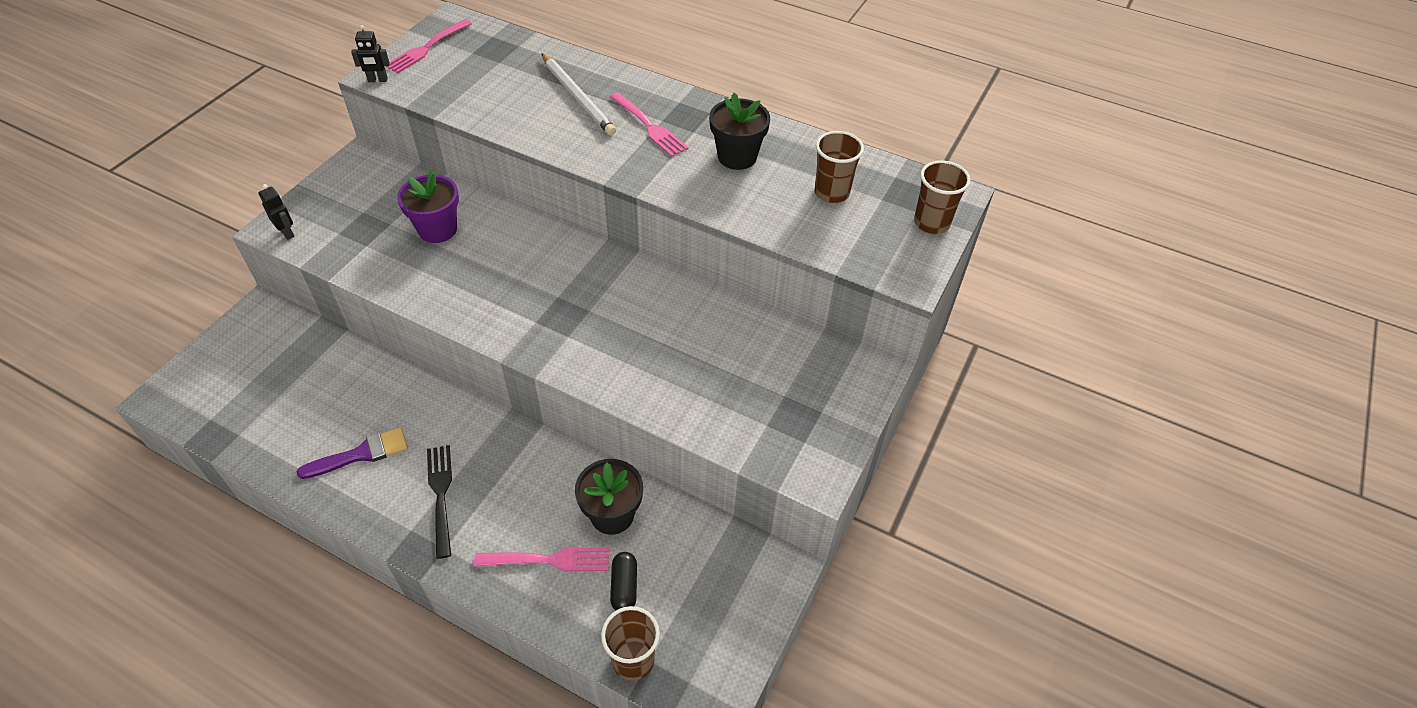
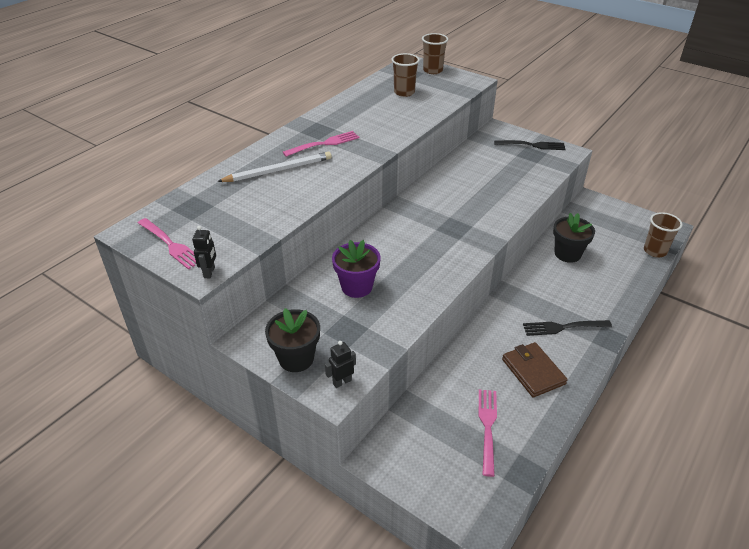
camera: 80 degrees left, 10 degrees down
(361, 454) = (533, 371): purple brush -> brown wallet
(547, 560) = (602, 280): pink fork -> pink fork (487, 428)
(624, 587) = (613, 252): black capsule -> none
(737, 157) = (365, 116): black flower pot -> black flower pot (296, 358)
(826, 420) = (532, 145): none -> black fork

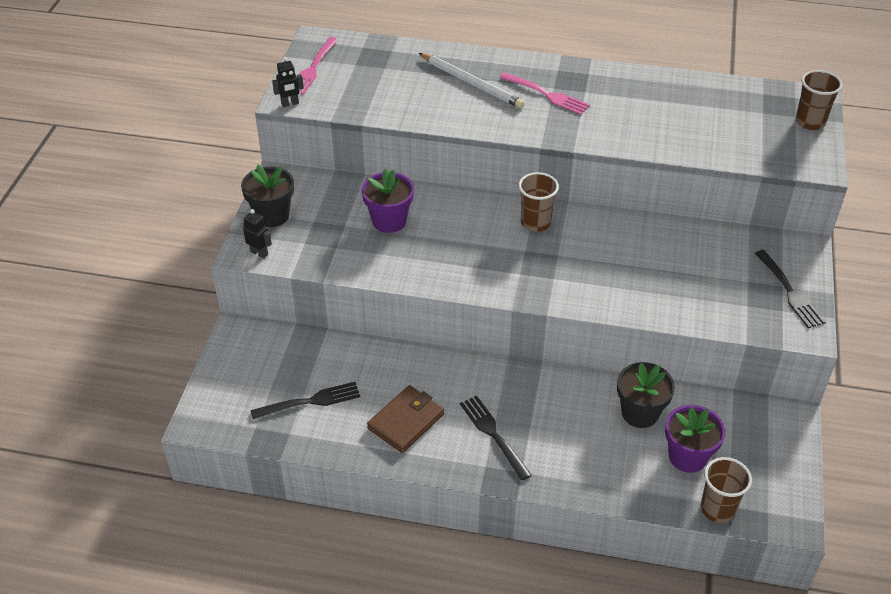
camera: 65 degrees right, 5 degrees up
(404, 92) = (722, 116): brown cup -> brown cup (535, 223)
(487, 428) = (309, 402): pink fork -> black fork
(610, 248) = (687, 456): none -> purple flower pot

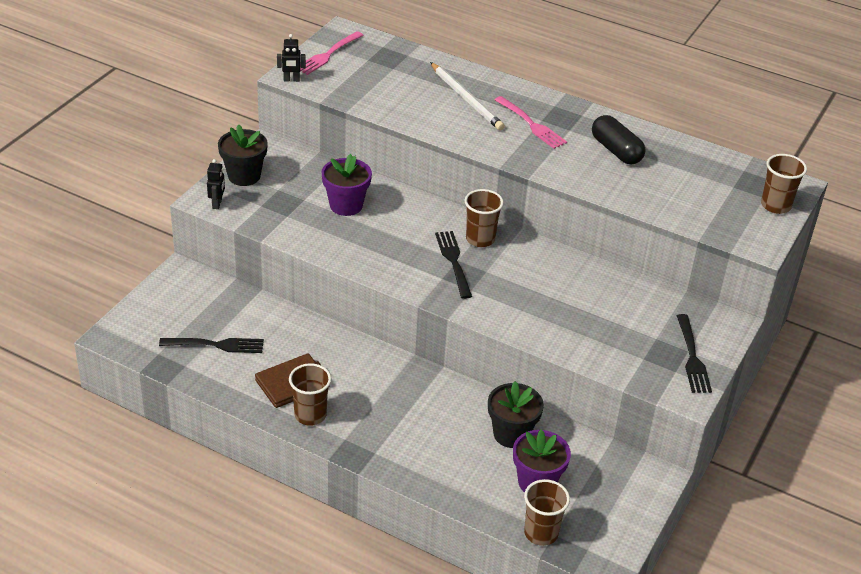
camera: 15 degrees right, 5 degrees down
(259, 253) = (217, 204): black robot -> black robot turned 45 degrees clockwise
(439, 450) = (310, 415): none -> brown cup
(494, 435) = (366, 416): black fork -> black fork (454, 262)
(639, 102) = (616, 151): none -> black capsule

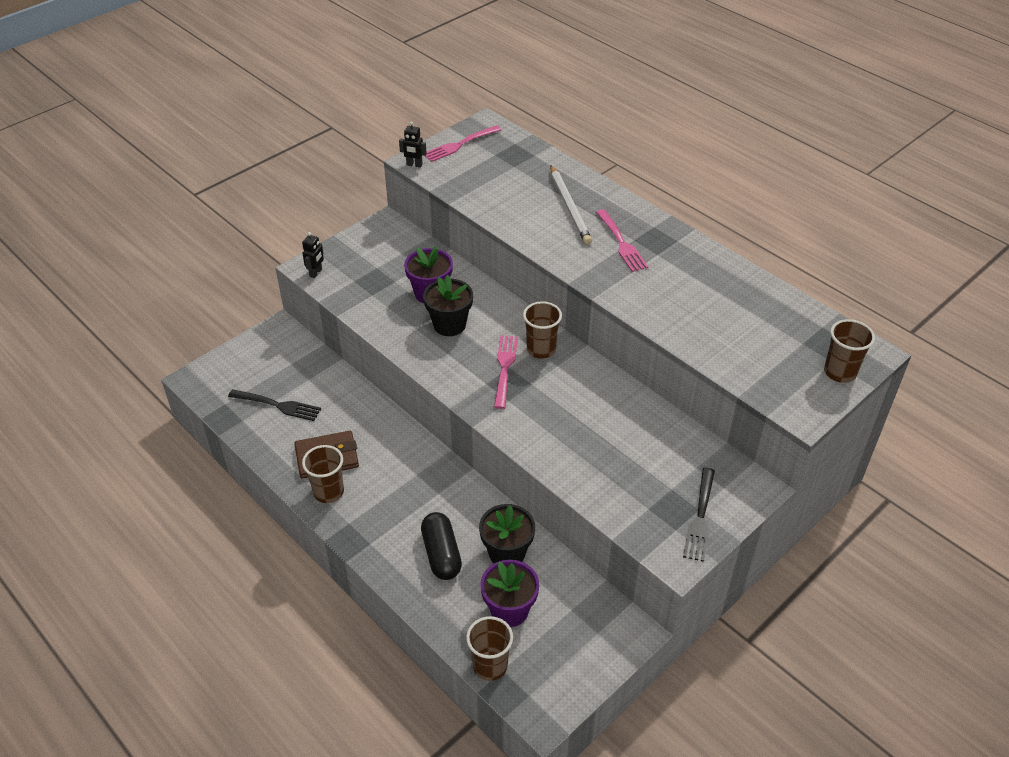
camera: 20 degrees right, 5 degrees up
(244, 176) = (352, 249): black flower pot -> black flower pot (449, 325)
(454, 262) = (505, 368): black fork -> pink fork
(616, 151) = (695, 284): black capsule -> black capsule (441, 554)

